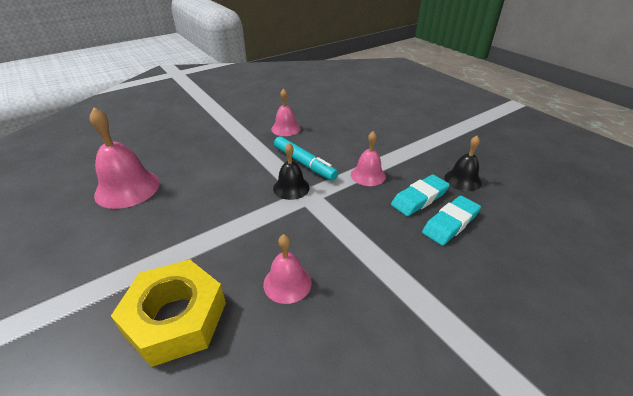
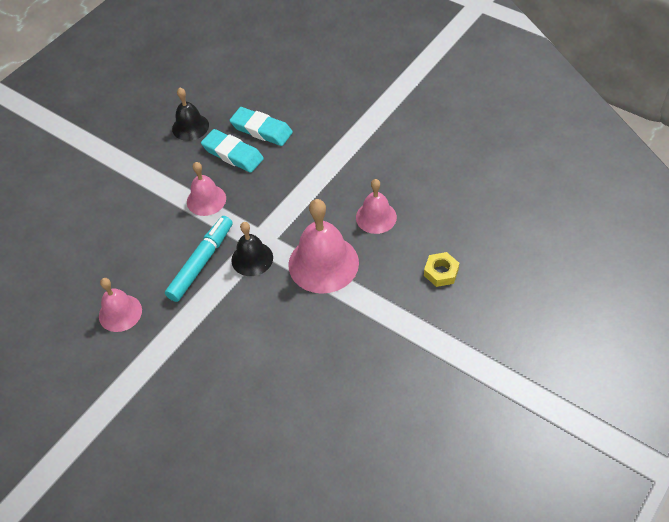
camera: 105 degrees left, 15 degrees up
(127, 188) = (312, 422): pink bell -> pink bell (323, 263)
(176, 318) = (441, 272): yellow nut -> yellow nut, size x0.44

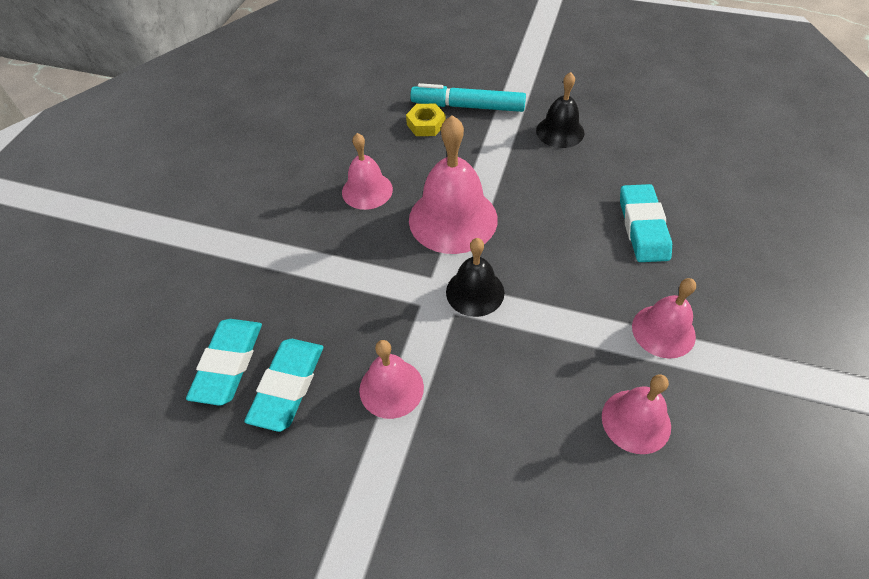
camera: 110 degrees left, 0 degrees up
(167, 357) = (663, 331): none -> pink bell
(190, 127) = (231, 482): black bell -> black bell (560, 131)
(201, 263) = (506, 349): turquoise marker -> turquoise marker (468, 106)
(258, 387) = (642, 227): none -> turquoise eraser

